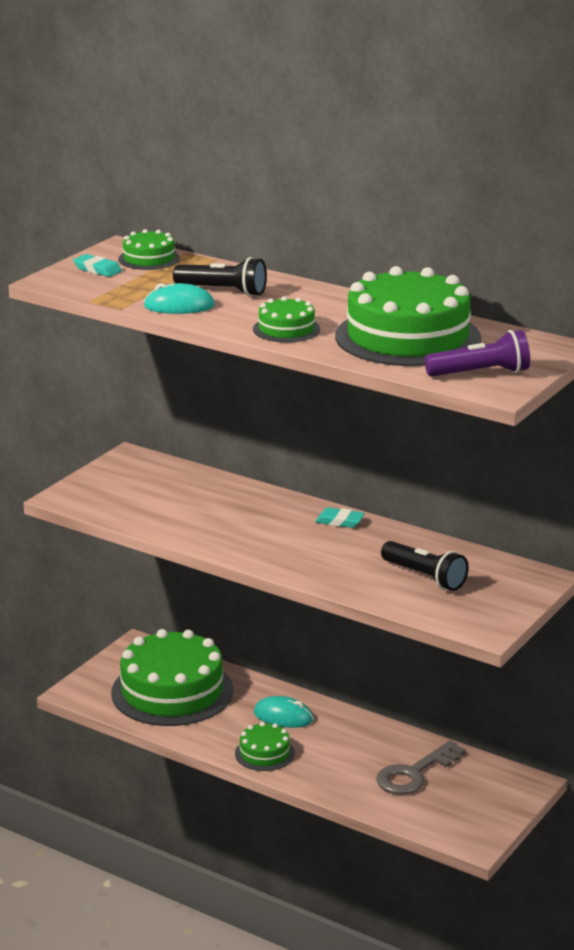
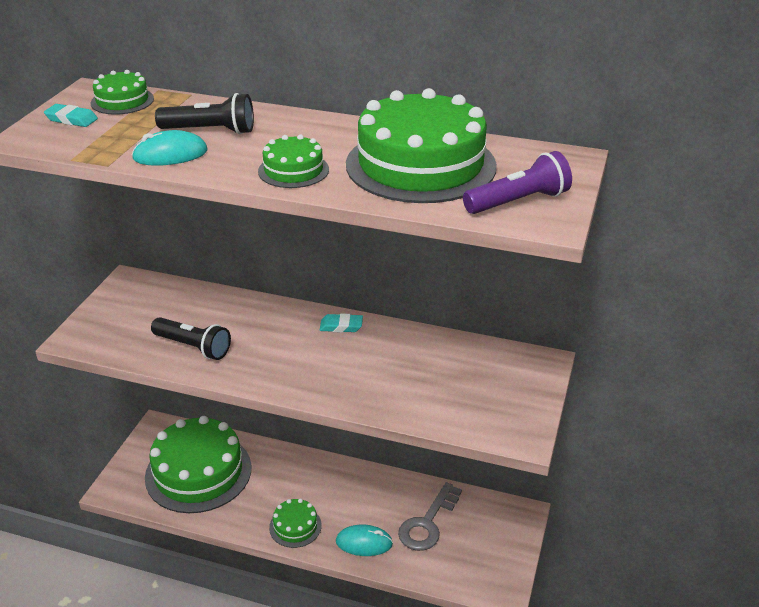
camera: 15 degrees left, 10 degrees up
(283, 716) = (300, 481): turquoise mouse -> turquoise mouse (364, 543)
(425, 577) = (441, 380): black flashlight -> black flashlight (193, 347)

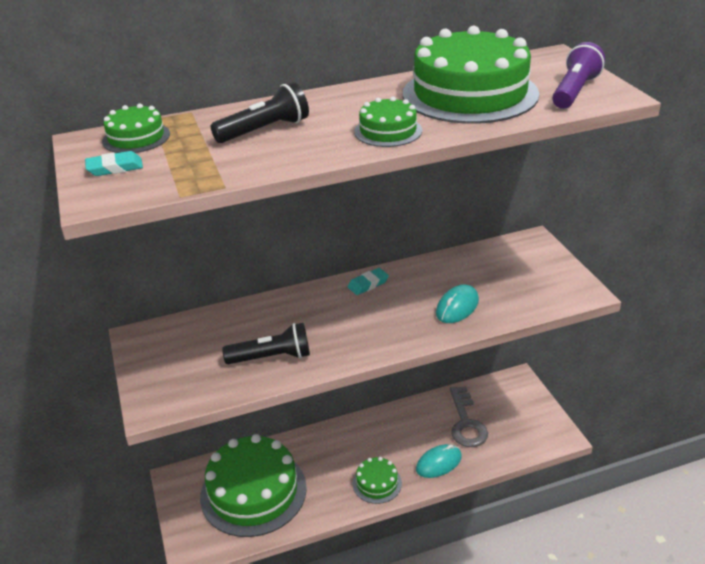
camera: 35 degrees left, 0 degrees up
(170, 155) = (265, 158): turquoise mouse -> turquoise mouse (457, 307)

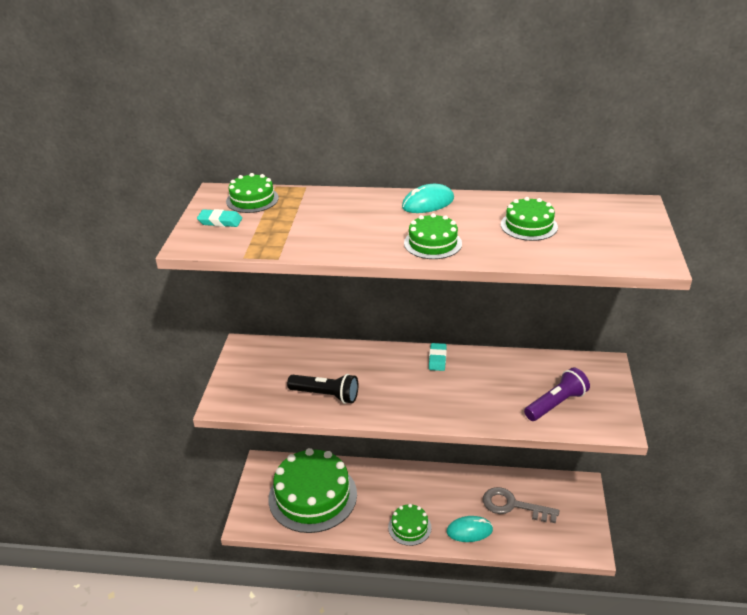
camera: 25 degrees right, 0 degrees up
(265, 130) = (343, 217): black flashlight -> none
(368, 284) = (437, 359): turquoise eraser -> turquoise eraser turned 75 degrees counterclockwise
(457, 307) = (497, 403): turquoise mouse -> turquoise mouse (428, 203)
(466, 423) = (513, 506): grey key -> grey key turned 90 degrees clockwise
(470, 94) = (529, 225): green cake -> green cake, size x0.47
(574, 91) = (621, 247): purple flashlight -> purple flashlight (556, 404)

